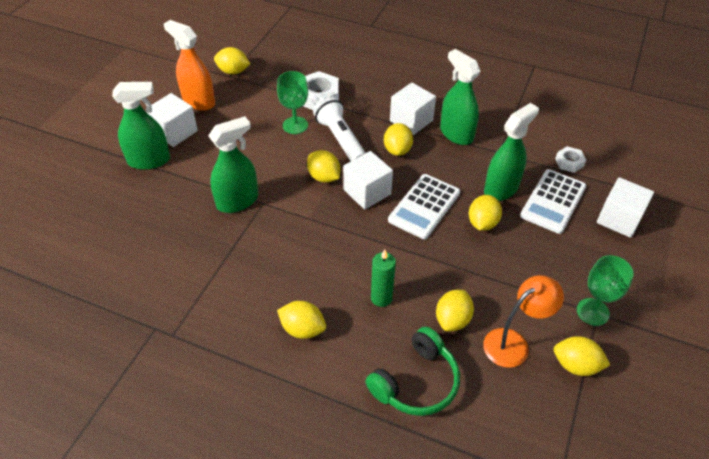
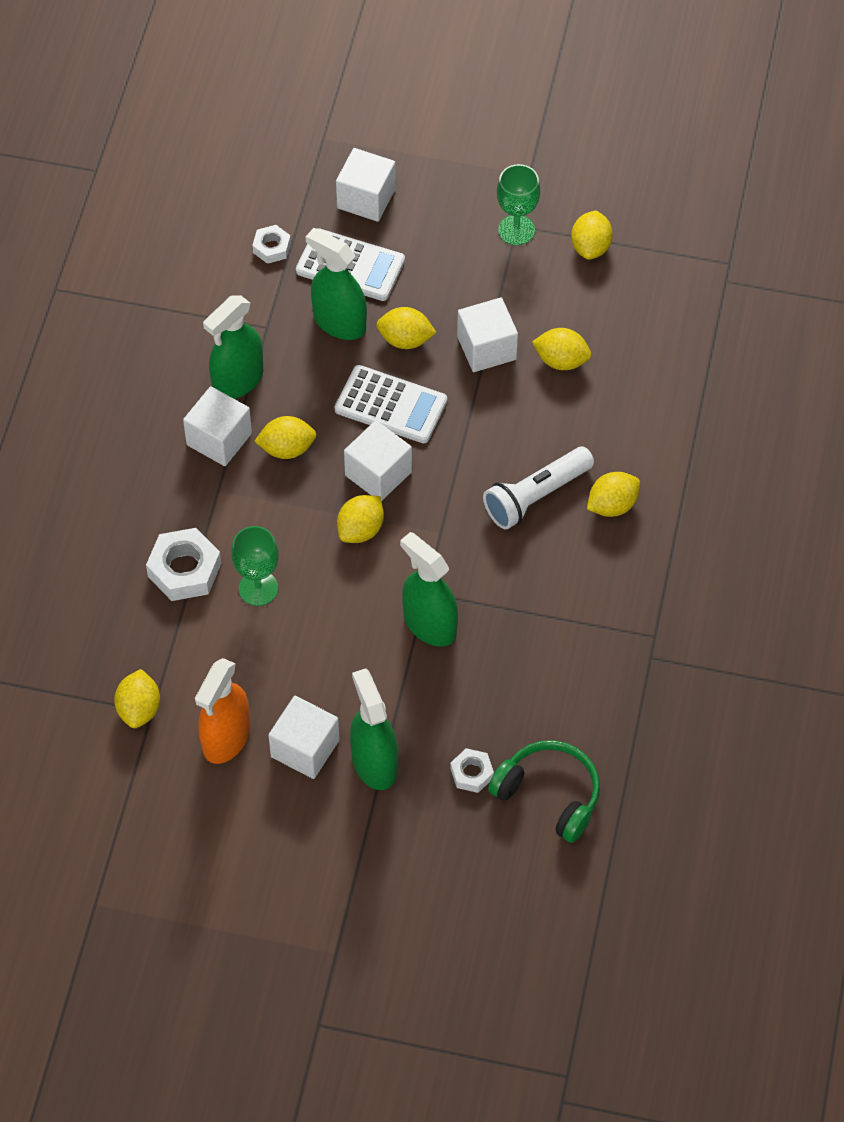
camera: 100 degrees left, 10 degrees up
(116, 206) = (471, 773): none -> white nut
(302, 329) = (612, 505): yellow lemon -> yellow lemon turned 45 degrees clockwise
(340, 139) = (278, 523): white flashlight -> white flashlight (536, 496)
(381, 298) = (549, 433): green candle -> none
(416, 382) = (650, 387): green headphones -> green headphones (549, 795)
(470, 271) = (486, 348): none -> white cube
(513, 343) = (577, 302): orange lamp -> none

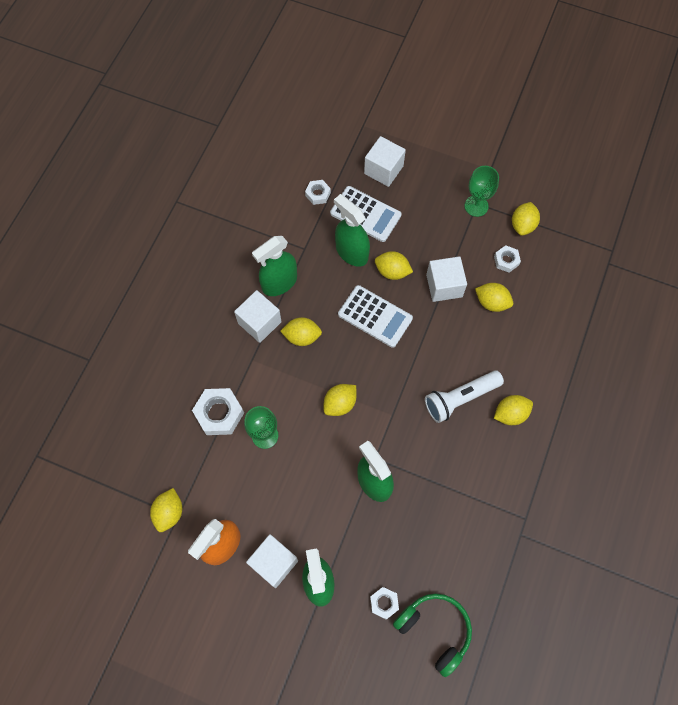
camera: 10 degrees right, 10 degrees up
(378, 473) = (358, 364): white cube -> none
(574, 300) = (506, 260): none -> white nut

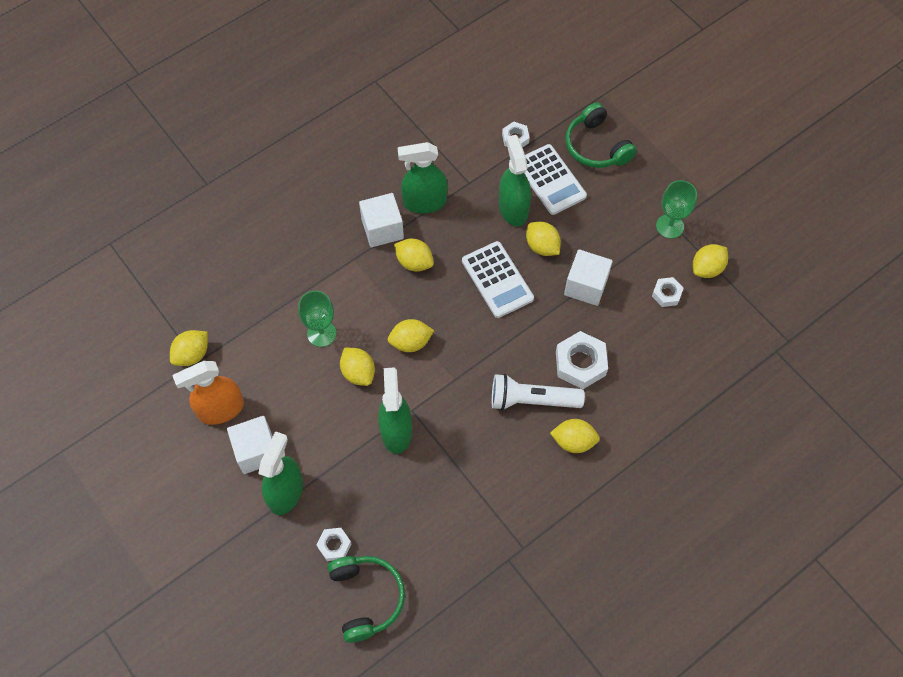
camera: 30 degrees right, 5 degrees down
(219, 413) = (292, 291): white nut -> white nut (580, 363)
(383, 170) = (596, 146): white cube -> green headphones
(491, 302) = (624, 326): yellow lemon -> yellow lemon (358, 372)

